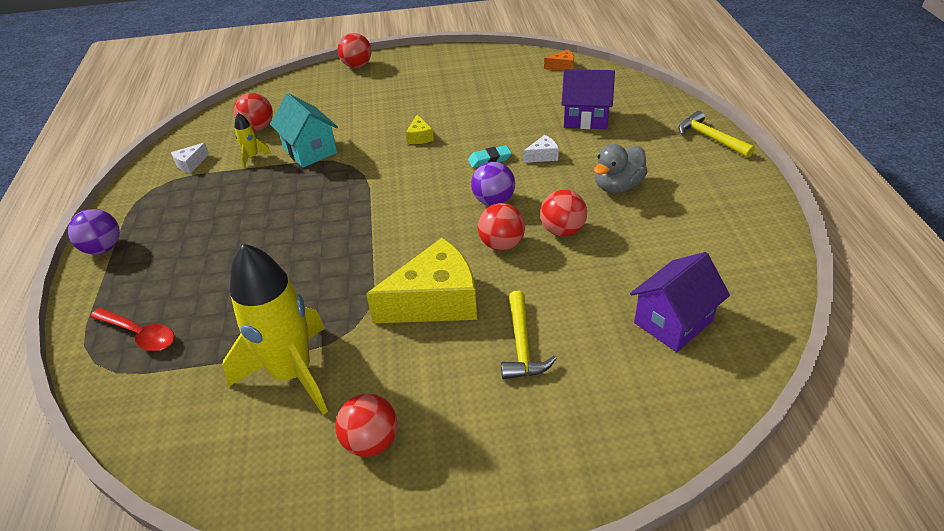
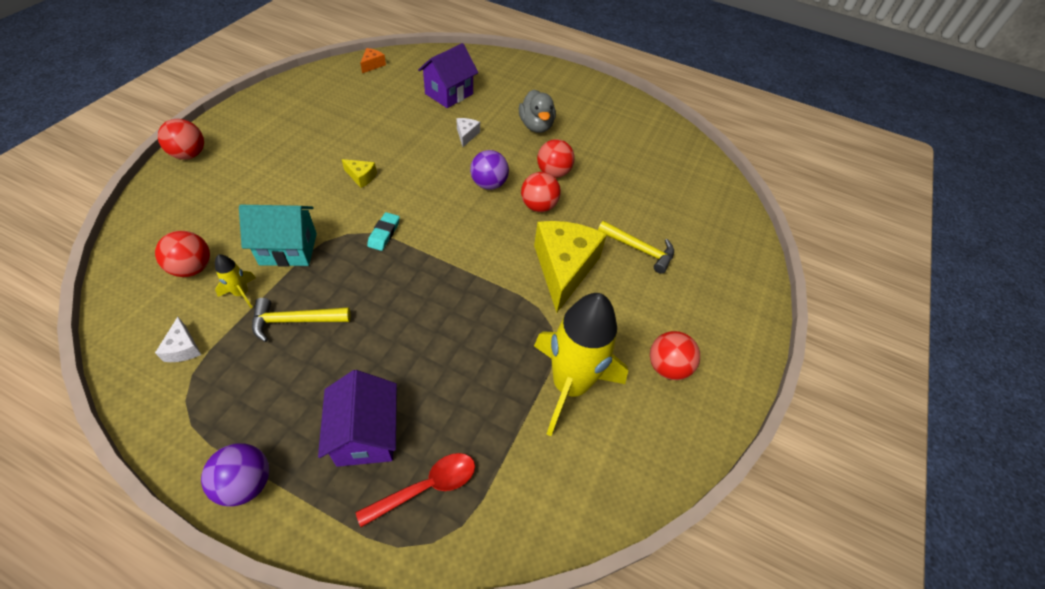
camera: 65 degrees left, 10 degrees up
(489, 159) = (439, 159): turquoise eraser -> turquoise eraser (384, 234)
(673, 322) = (670, 180): purple house -> purple house (366, 434)
(710, 138) = (532, 67): yellow hammer -> yellow hammer (295, 321)

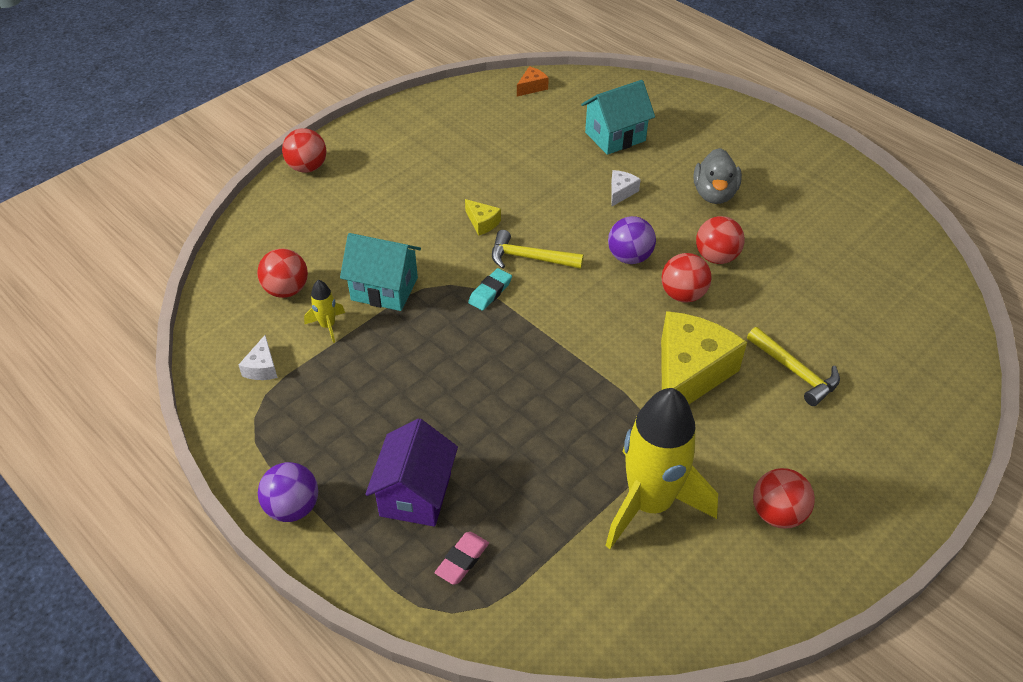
camera: 25 degrees right, 5 degrees down
(295, 321) = (373, 365): yellow hammer -> yellow hammer (529, 258)
(426, 487) = (462, 560): red spoon -> pink eraser
(449, 94) = (615, 136): purple house -> turquoise house

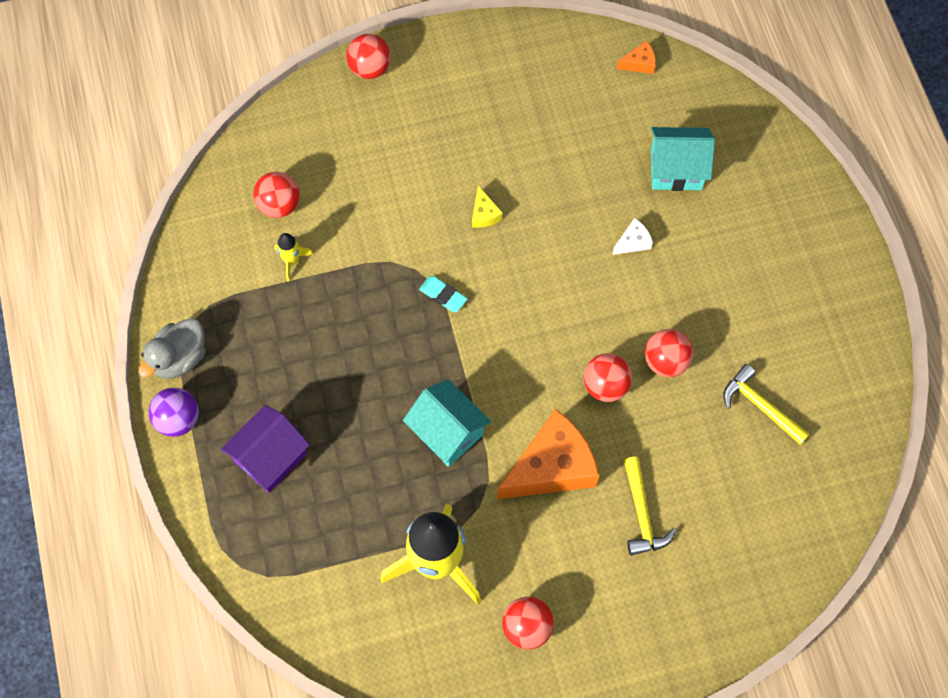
camera: 30 degrees right, 20 degrees up
(262, 367) = (220, 277): white cheese -> none
(384, 289) = (358, 246): turquoise house -> turquoise house (447, 432)
(462, 560) = (271, 531): pink eraser -> none
(490, 292) = (443, 295): turquoise eraser -> turquoise eraser turned 60 degrees clockwise
(529, 258) = (500, 276): yellow hammer -> yellow hammer (760, 406)
(629, 257) = (588, 321): purple ball -> none
(689, 374) = (551, 467): yellow cheese -> orange cheese
(714, 194) = (719, 289): grey duck -> grey duck (179, 358)

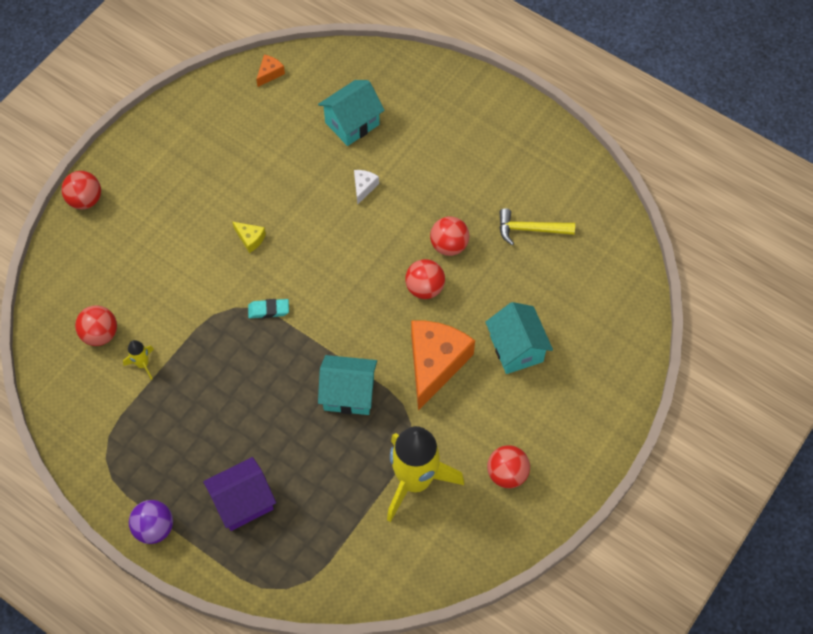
camera: 40 degrees left, 5 degrees down
(179, 358) = (118, 487): grey duck -> none
(270, 458) = (243, 502): purple house -> purple house turned 60 degrees clockwise
(642, 514) = (516, 349): yellow hammer -> turquoise house

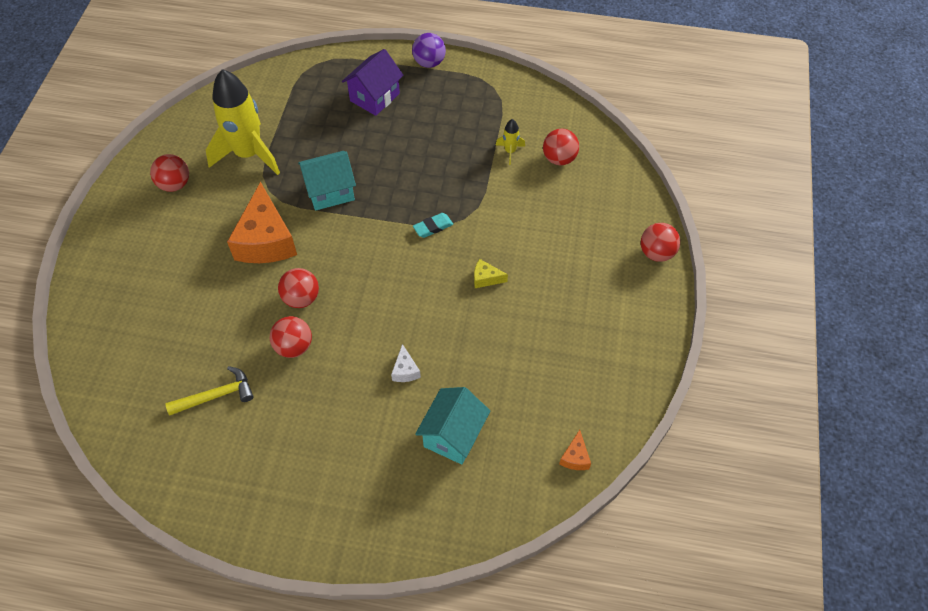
camera: 155 degrees right, 5 degrees down
(516, 349) = (196, 279): turquoise house -> none

